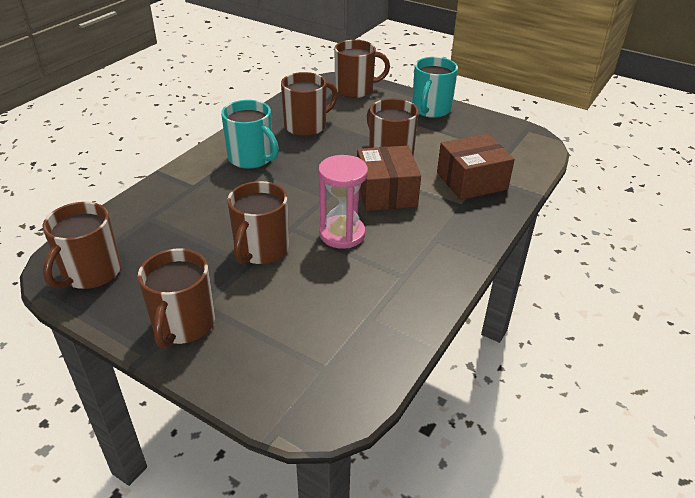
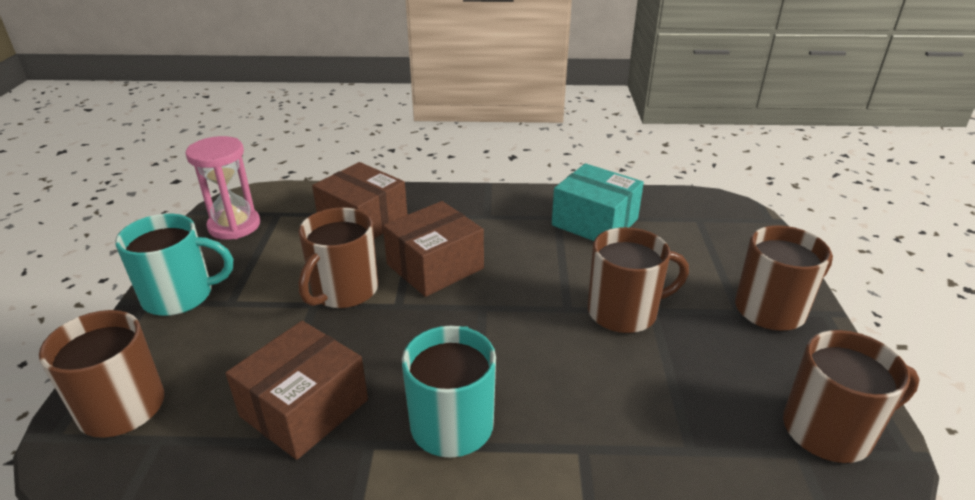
camera: 120 degrees left, 5 degrees down
(306, 126) = (304, 408): brown mug -> brown box
(342, 234) = (539, 269): pink hourglass -> pink hourglass (234, 226)
(378, 294) = (595, 222): none -> turquoise box

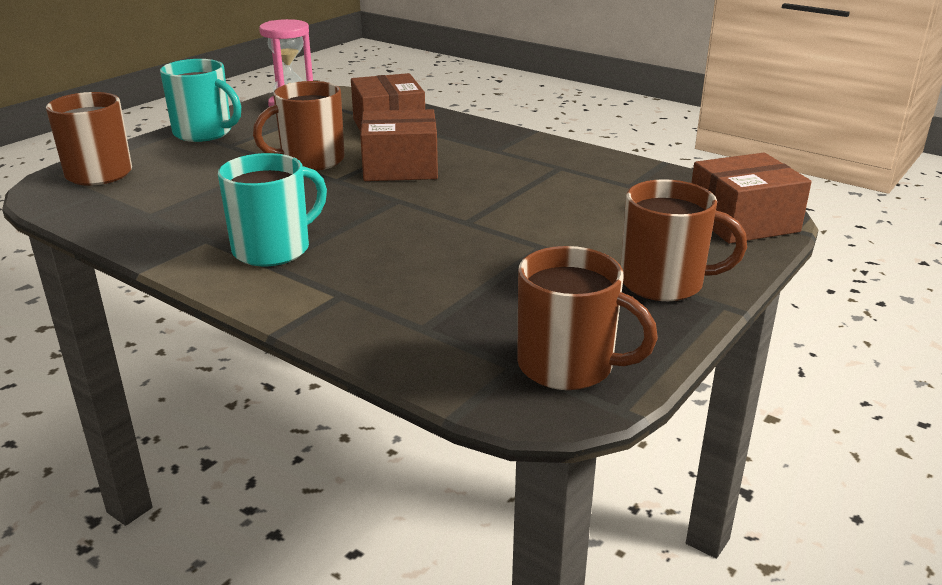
camera: 35 degrees right, 5 degrees down
(304, 408) = (194, 209): brown box -> brown box (742, 221)
(595, 222) = (591, 179): turquoise box -> none
(624, 312) = (512, 239): brown mug -> none

